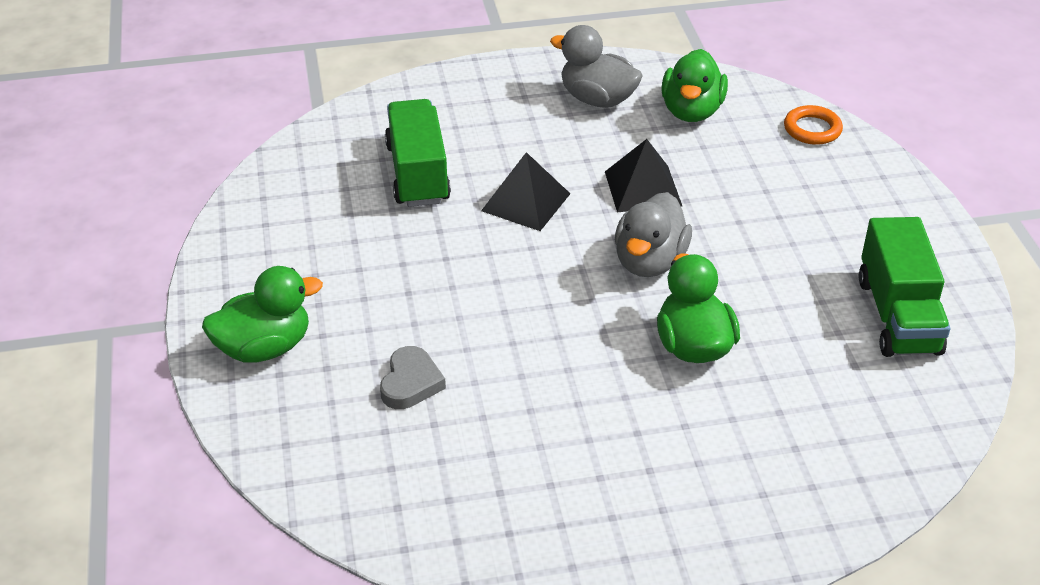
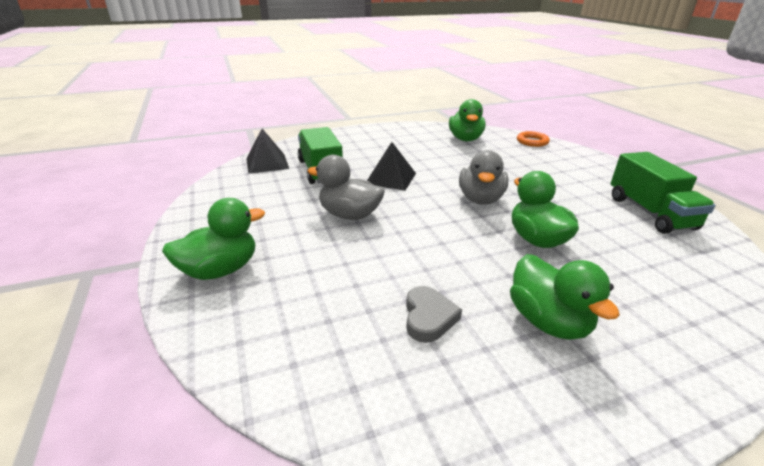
camera: 10 degrees left, 10 degrees down
(411, 383) = (342, 282): grey heart -> grey heart (428, 317)
(597, 99) = (413, 138): grey duck -> grey duck (349, 215)
(638, 463) = (548, 321): none -> green duck
(643, 188) = (457, 168): black pyramid -> black pyramid (267, 163)

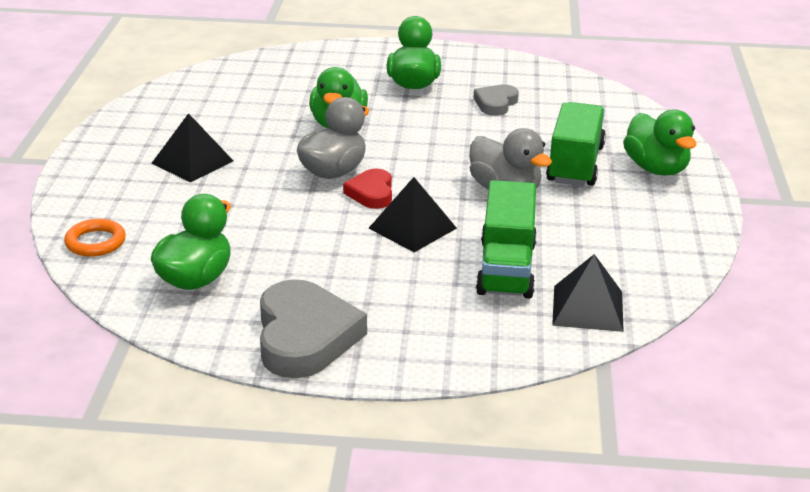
camera: 155 degrees left, 0 degrees up
(220, 270) = (656, 169): green duck -> green duck turned 105 degrees counterclockwise
(393, 132) = (305, 337): none -> grey heart
(438, 192) = (371, 193): none -> red heart
(571, 184) = (192, 162): none -> black pyramid
(650, 213) = (180, 117): green truck -> green truck (575, 164)

